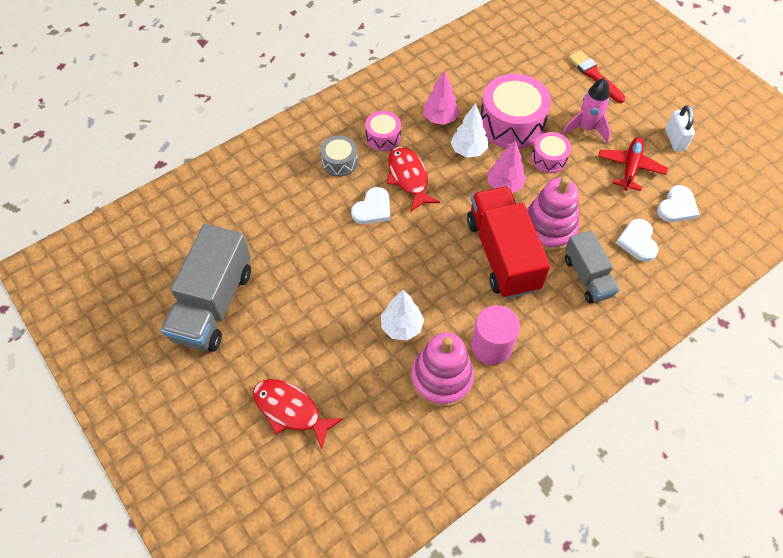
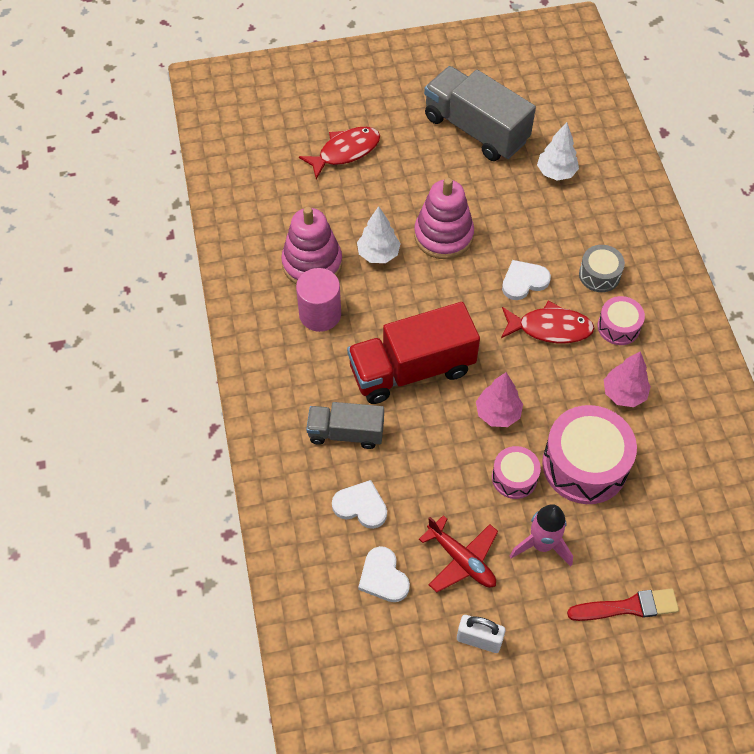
camera: 115 degrees right, 0 degrees up
(373, 209) = (524, 281): white heart -> white heart turned 90 degrees clockwise
(468, 150) = (563, 401): white tree -> white tree (556, 172)
(502, 254) = (412, 369): red truck -> red truck turned 150 degrees clockwise
(548, 228) = (421, 428): pink stacking toy -> pink stacking toy (443, 235)

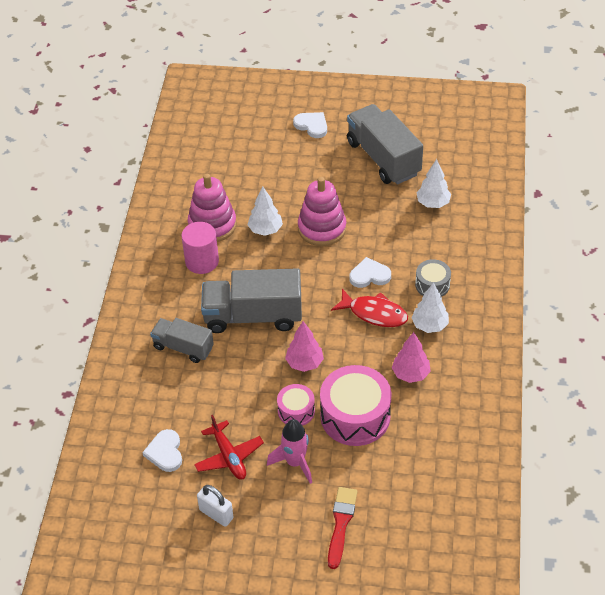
camera: 20 degrees right, 10 degrees down
(345, 152) = (274, 152): red fish -> none
(361, 506) = (171, 400): white heart -> white heart (312, 125)
(412, 369) = (253, 316): red truck -> grey truck
(618, 327) = (429, 325): pink drum -> white tree
(628, 607) = (341, 523): red brush -> red brush turned 90 degrees counterclockwise

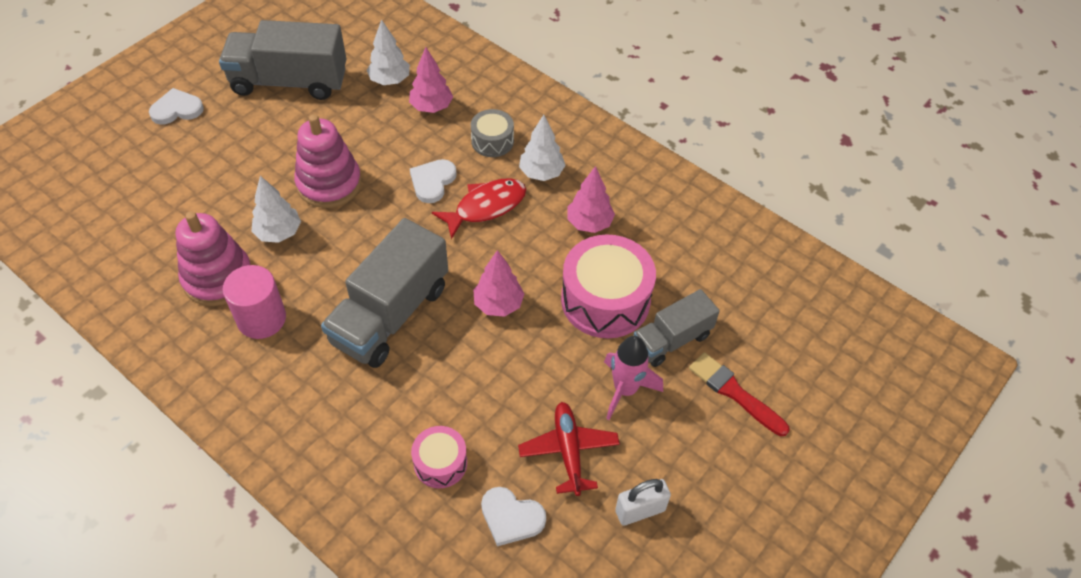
camera: 60 degrees left, 5 degrees up
(183, 347) = (372, 410): grey truck -> grey truck (672, 340)
(229, 456) = (568, 451): red plane -> red plane turned 105 degrees counterclockwise
(296, 411) = (556, 349): pink drum -> pink drum (440, 463)
(431, 237) = (431, 107): none -> pink tree

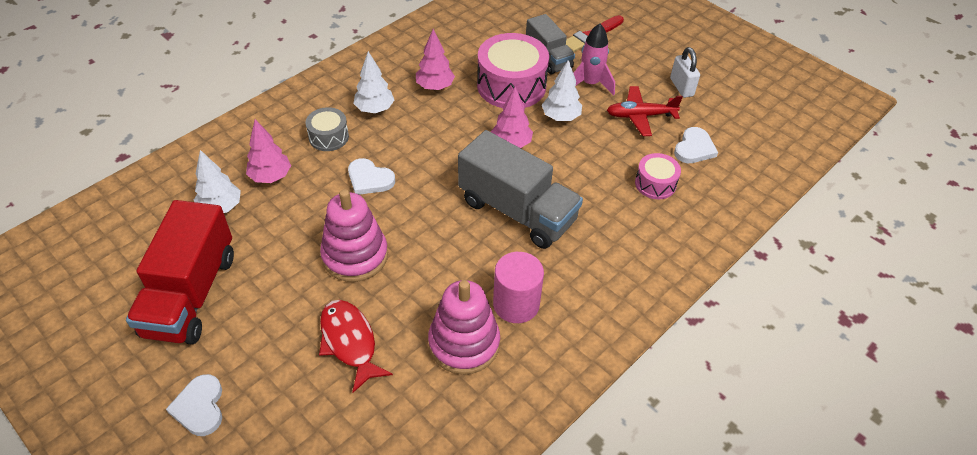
camera: 85 degrees left, 5 degrees down
(279, 233) = (413, 295): white tree -> white tree (561, 117)
(289, 81) = (191, 294): grey truck -> red truck
(486, 207) = (406, 145): red fish -> red fish (349, 342)

